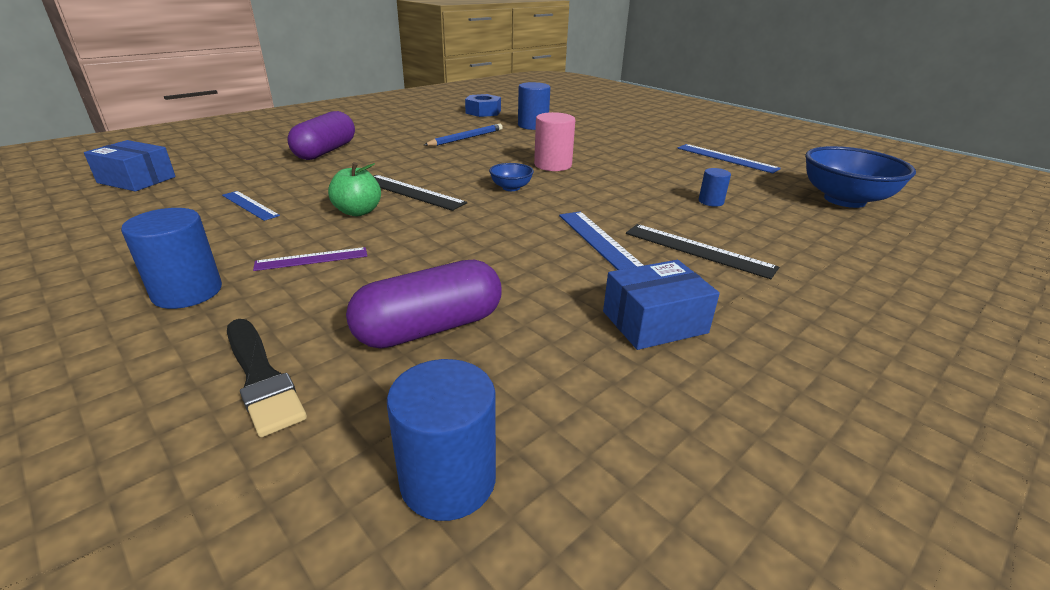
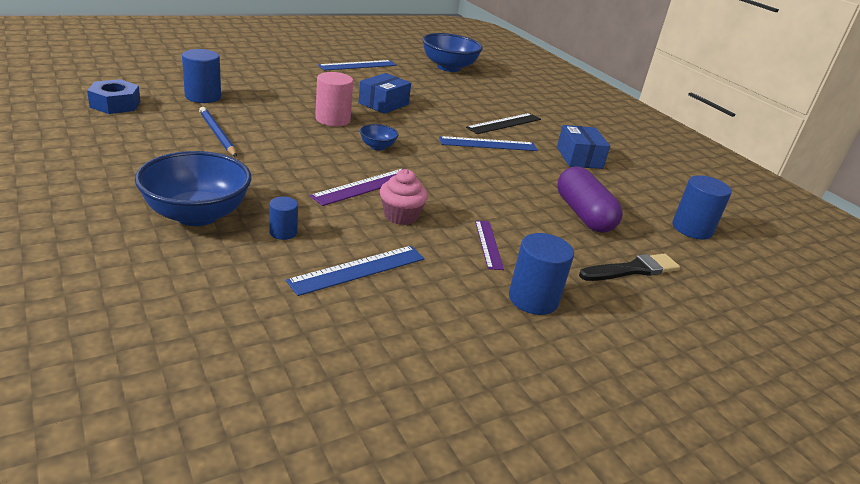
camera: 80 degrees left, 0 degrees up
(137, 180) = (214, 357): blue box -> blue box (383, 104)
(250, 205) = (358, 270): blue ruler -> blue ruler, size x1.51
(325, 151) = (197, 214): purple capsule -> blue bowl
(358, 212) = (400, 216): green apple -> pink cupcake
(412, 192) = (365, 186): black ruler -> purple ruler
(711, 202) = (436, 97): blue cylinder -> blue cylinder (283, 232)

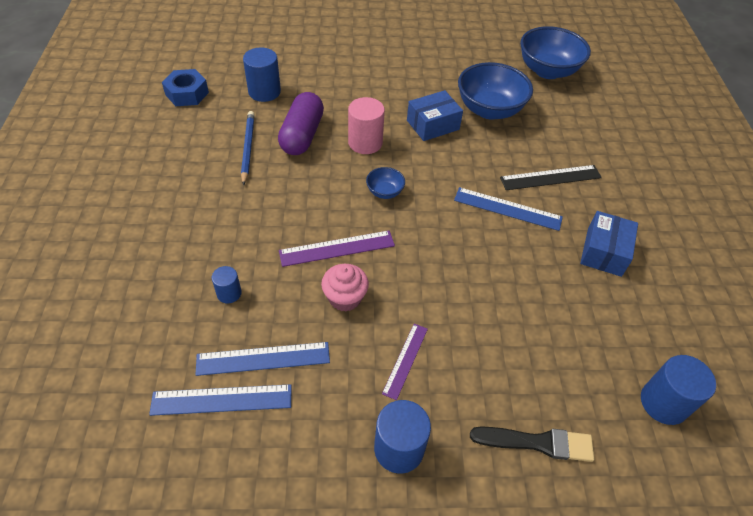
camera: 30 degrees right, 20 degrees up
(197, 214) = (174, 253): blue bowl -> blue bowl (489, 110)
(358, 65) = (444, 57): blue ruler -> blue ruler (222, 400)
(583, 214) = (541, 344): purple capsule -> purple capsule (302, 135)

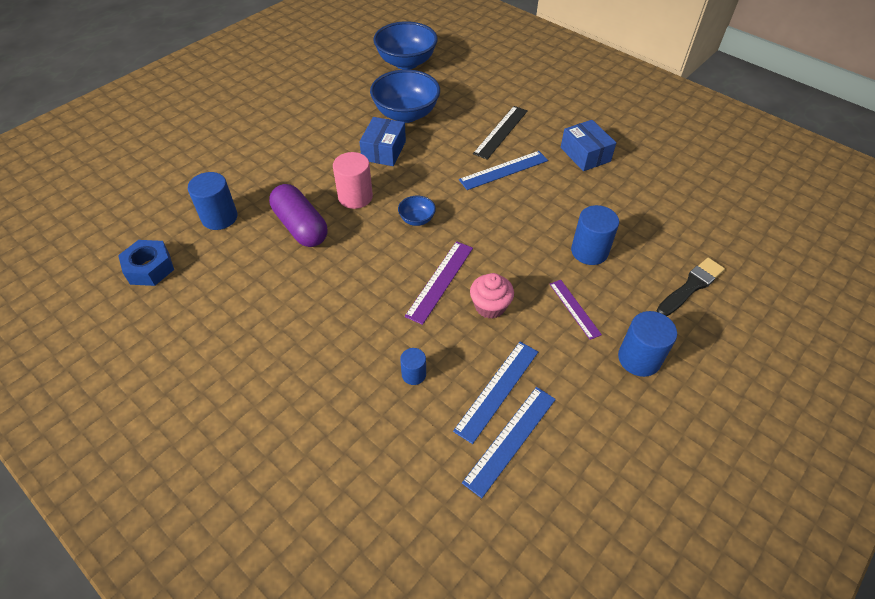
camera: 45 degrees left, 0 degrees up
(247, 148) = (271, 268): blue pencil -> none
(663, 403) = (711, 212): blue cylinder -> blue cylinder (589, 251)

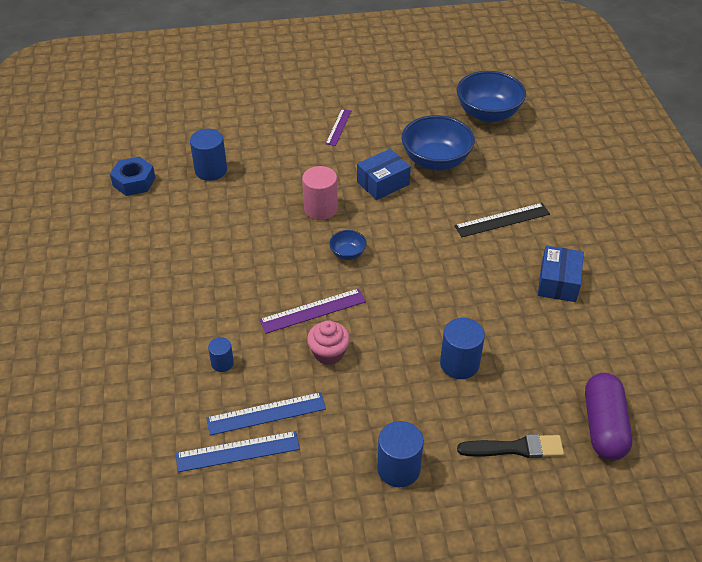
camera: 40 degrees right, 5 degrees down
(300, 227) = (257, 209): purple capsule -> purple capsule (603, 426)
(504, 170) = (465, 254): blue ruler -> none
(574, 308) = (392, 398): purple ruler -> purple ruler (338, 127)

